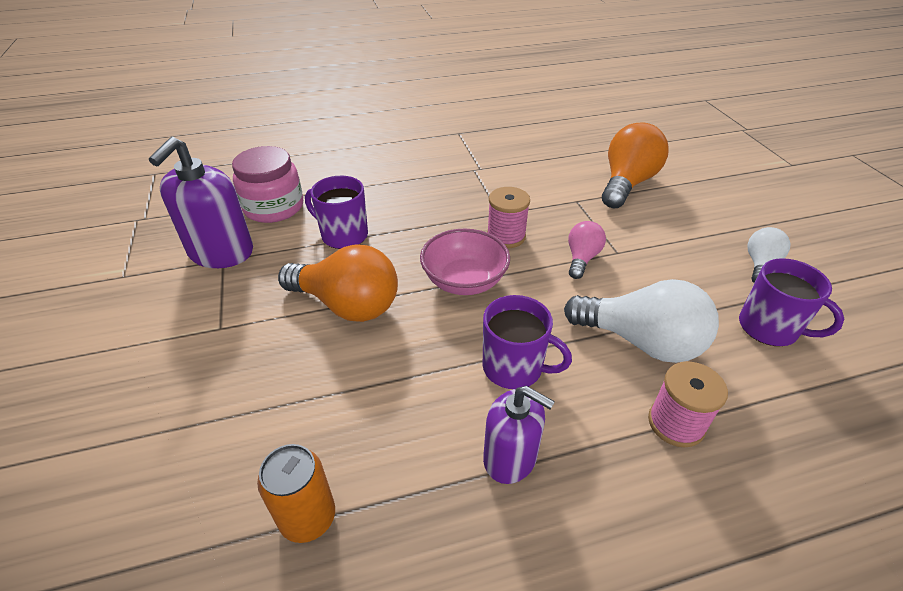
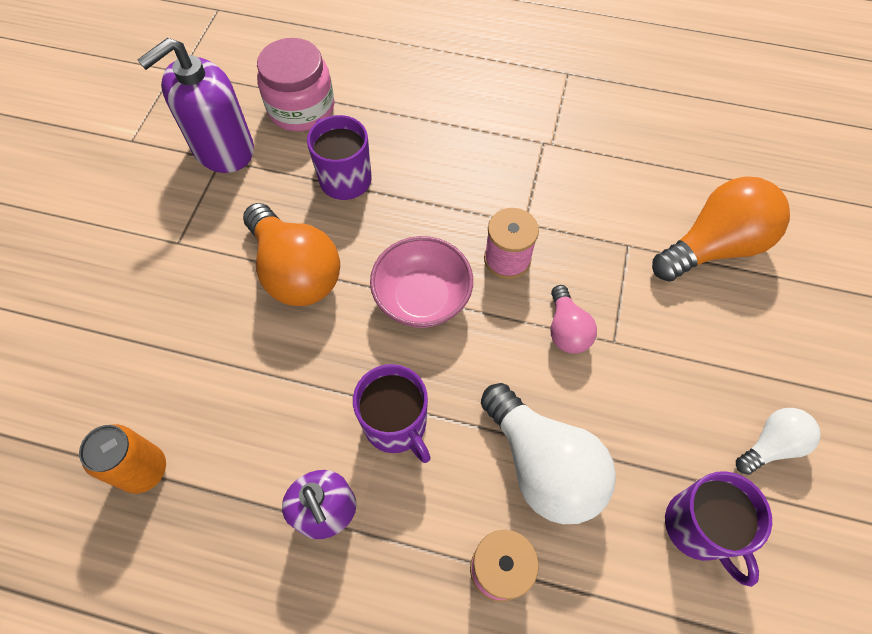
camera: 30 degrees right, 20 degrees up
(581, 258) = (566, 330): pink light bulb -> pink light bulb turned 120 degrees clockwise

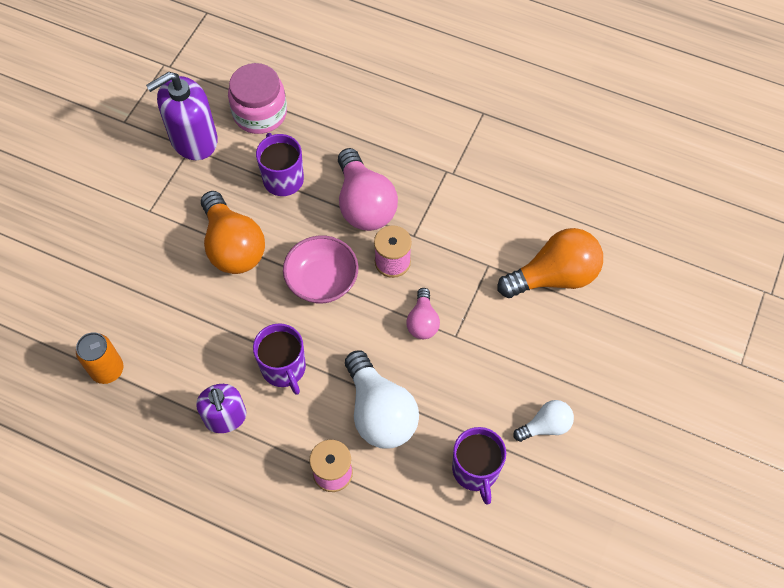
camera: 10 degrees right, 0 degrees up
(454, 195) = (364, 204): none -> pink light bulb

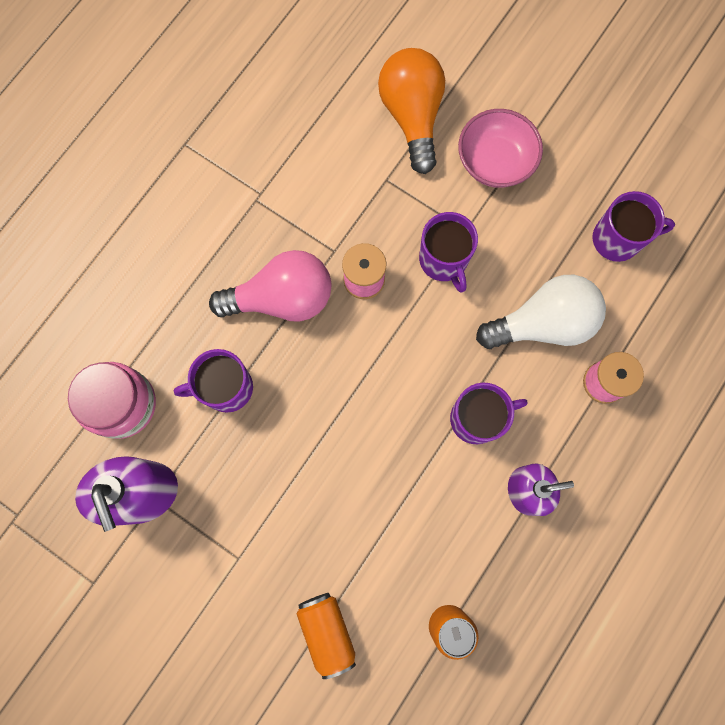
camera: 80 degrees left, 15 degrees up
(98, 281) = (327, 631): none -> orange can
(233, 246) = (309, 459): orange light bulb -> none
(322, 281) = (374, 361): pink bowl -> pink bowl (495, 161)
(422, 322) = (444, 260): pink light bulb -> purple mug
(545, 426) = (579, 163): white light bulb -> none

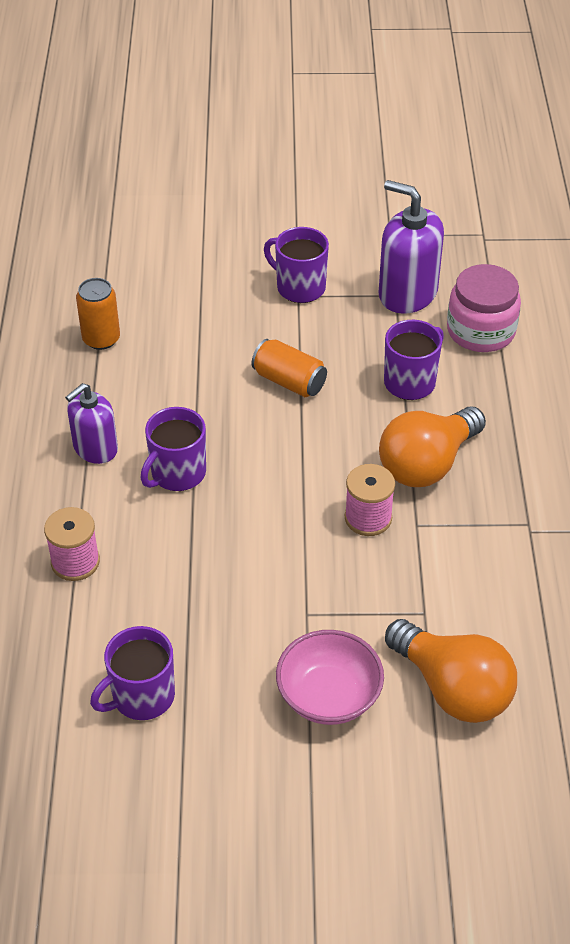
camera: 145 degrees right, 30 degrees down
(282, 298) = (427, 464): pink light bulb -> orange light bulb
(327, 631) = (194, 292): orange can -> orange can (289, 381)
(444, 260) = (306, 575): purple mug -> purple mug (299, 287)
(542, 323) = (169, 577): white light bulb -> none

